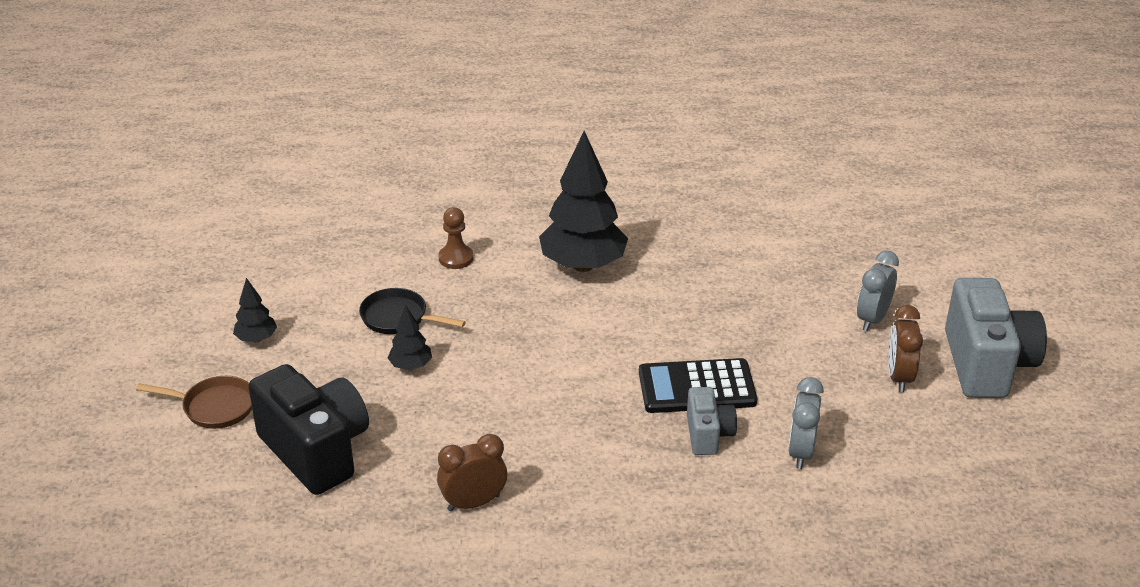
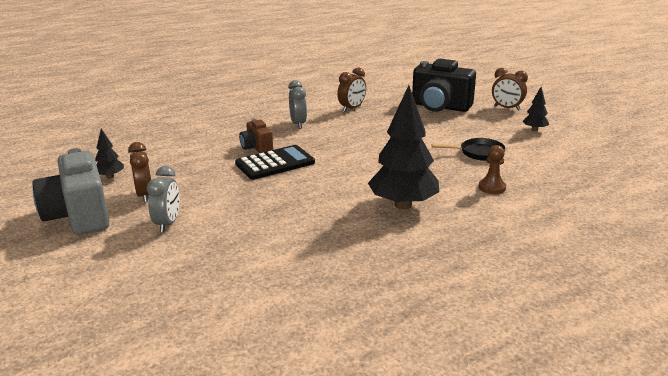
camera: 155 degrees right, 10 degrees down
(214, 407) = (507, 108): brown pan -> brown clock
(411, 366) = (441, 138): black tree -> black tree (110, 177)
(708, 435) = (256, 148): grey camera -> brown camera
(801, 452) = (201, 152): grey clock -> grey clock (298, 124)

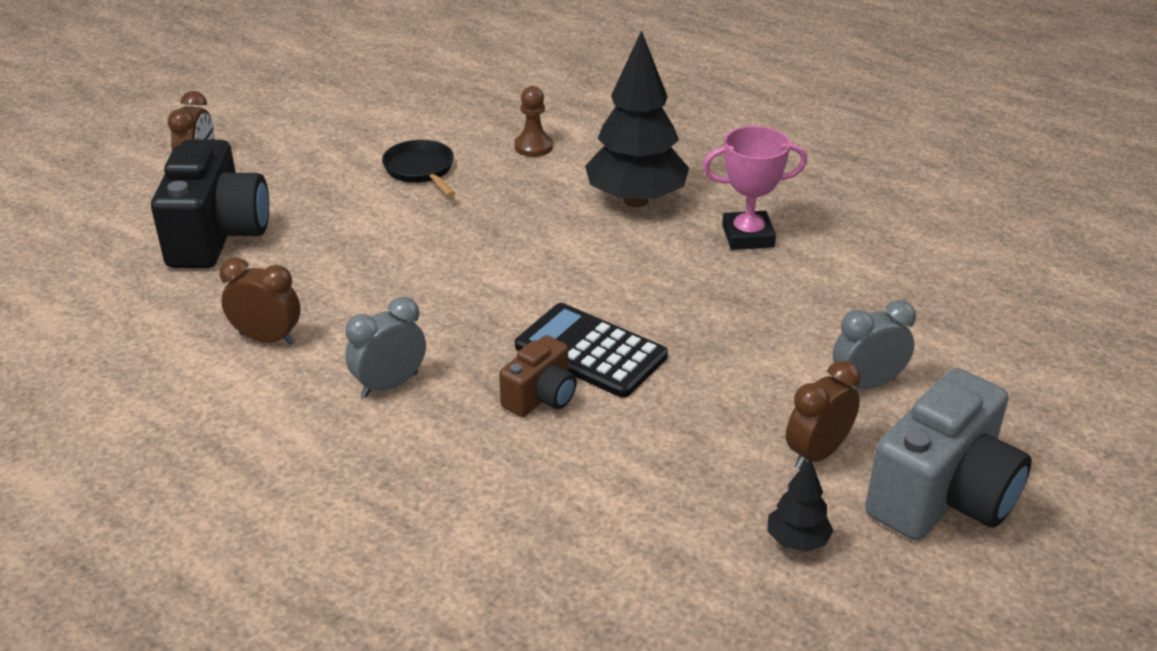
camera: 115 degrees left, 10 degrees up
(333, 230) = (748, 236): none -> pink trophy
(534, 130) = (298, 136): black tree -> none

